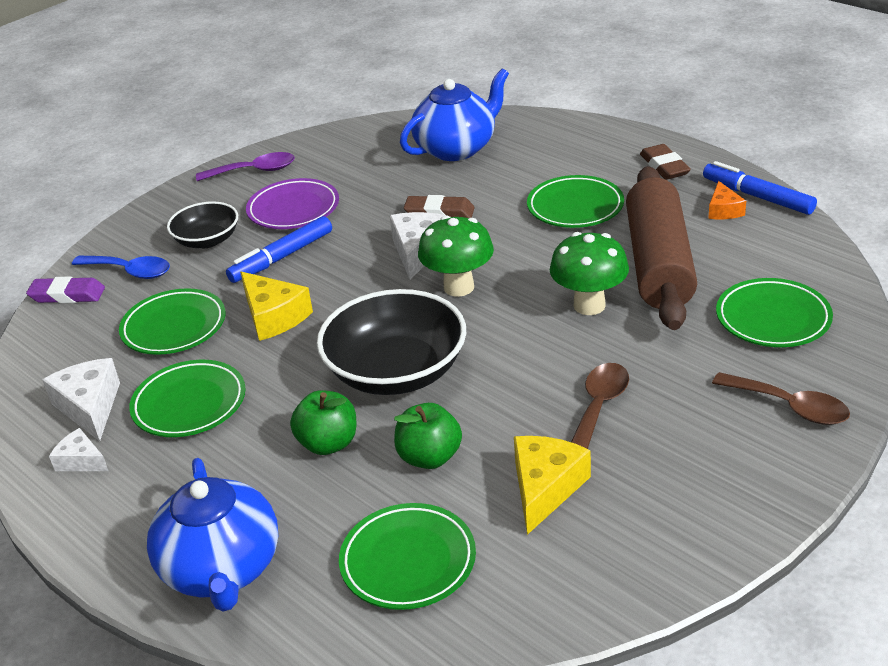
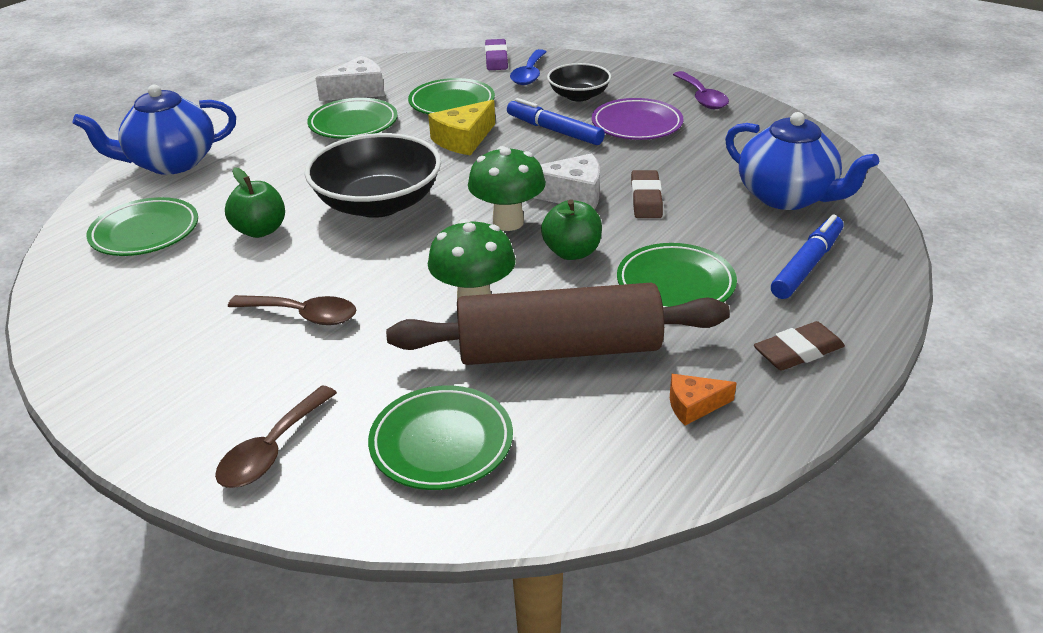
camera: 80 degrees right, 0 degrees up
(81, 461) = (300, 98): white cheese -> none
(328, 443) = (291, 184): green apple -> green apple (572, 252)
(545, 488) = (201, 290): yellow cheese -> none
(757, 196) = (739, 439): blue marker -> blue marker (807, 265)

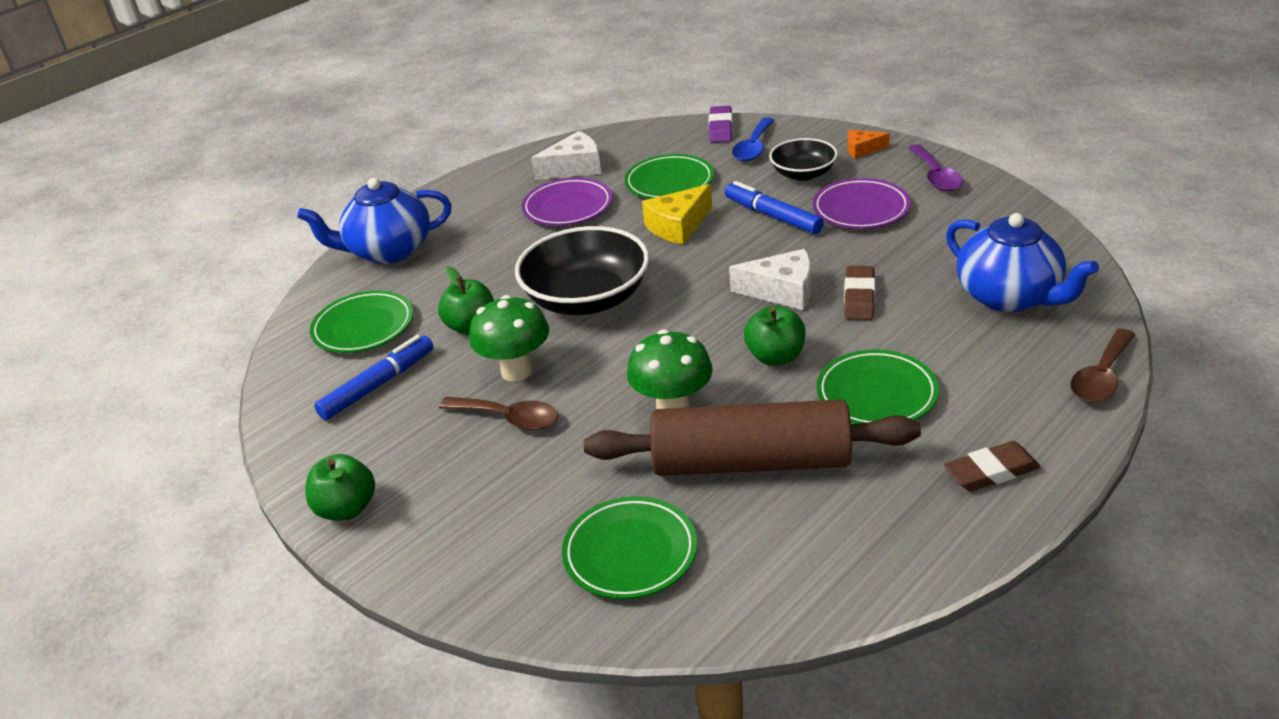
camera: 10 degrees right, 0 degrees up
(127, 410) = (347, 508): none -> green apple
(272, 449) = (475, 553): brown spoon -> brown spoon (1101, 377)
(353, 124) = (568, 207): green plate -> purple plate
(508, 222) = (714, 322): green mushroom -> green mushroom (517, 371)
(694, 405) = (877, 525): orange cheese -> orange cheese (862, 149)
(807, 265) = (1017, 376): blue marker -> blue marker (378, 385)

